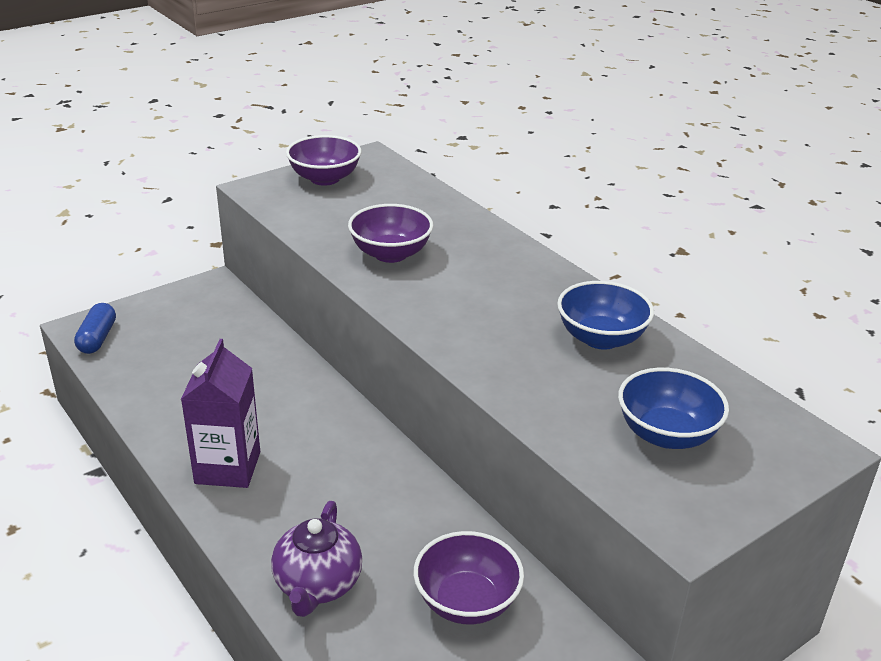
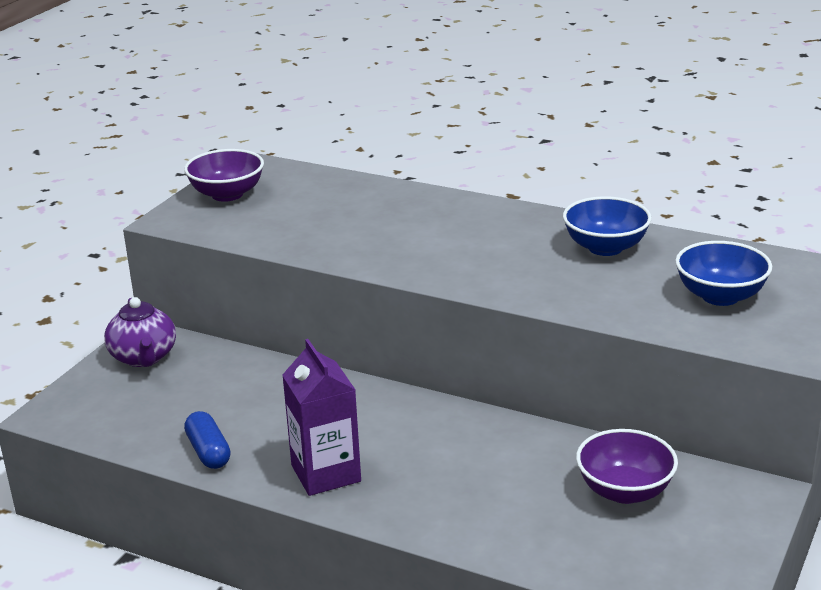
camera: 25 degrees left, 5 degrees down
(97, 338) = (76, 417): blue capsule -> blue capsule (208, 452)
(317, 585) = (496, 525): purple teapot -> purple teapot (144, 357)
(390, 254) = (362, 237): purple bowl -> none

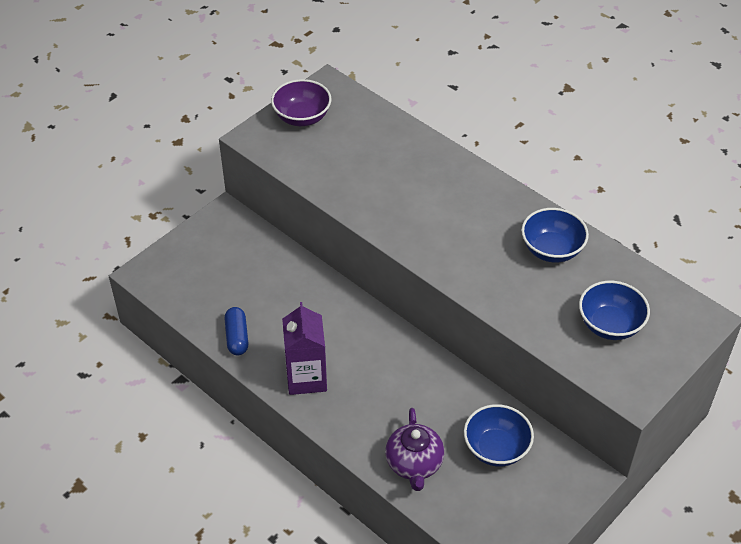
camera: 15 degrees right, 20 degrees up
(144, 357) = (219, 235): purple teapot -> purple teapot (414, 464)
(624, 491) = (496, 448): purple bowl -> blue bowl

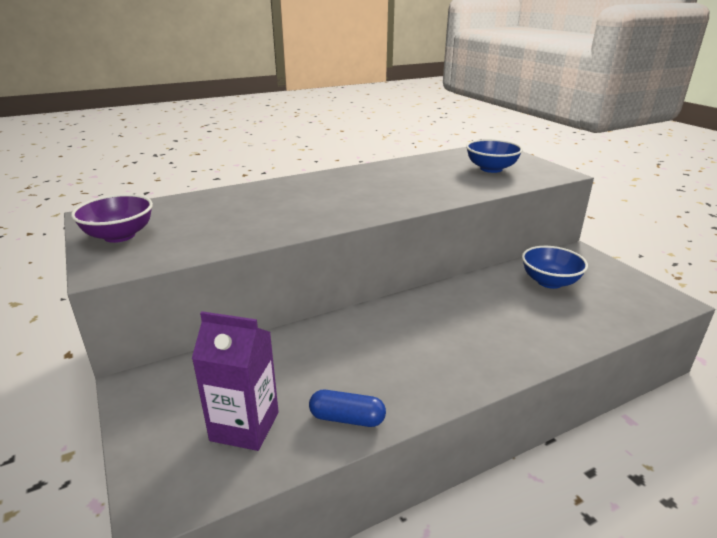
camera: 70 degrees left, 20 degrees down
(306, 378) = (436, 372): purple carton -> purple carton (245, 426)
(414, 464) = (565, 326): purple teapot -> none
(551, 250) = (405, 172): blue bowl -> none

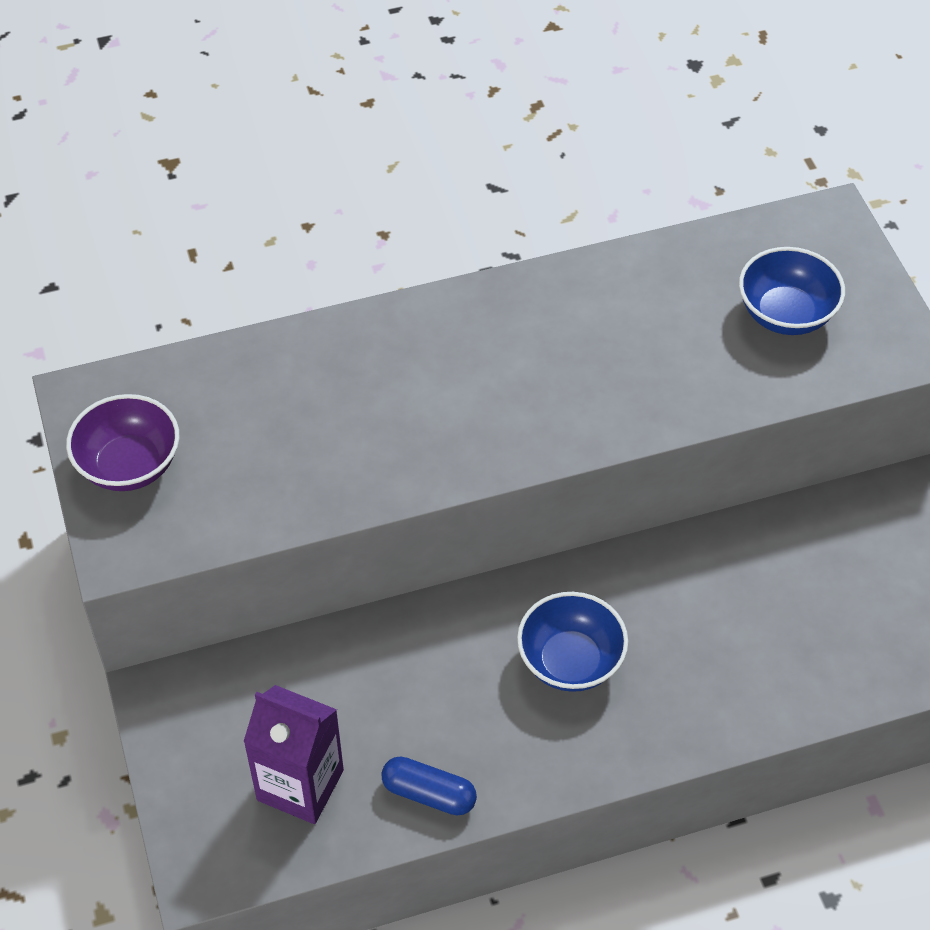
camera: 10 degrees right, 25 degrees up
(549, 282) = (822, 565): blue bowl -> blue bowl (570, 661)

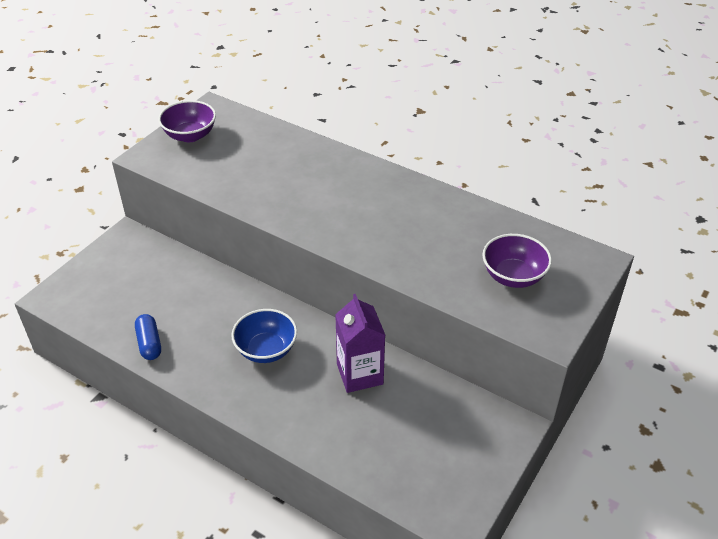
camera: 50 degrees right, 10 degrees down
(300, 785) = (119, 300): purple carton -> purple carton (360, 374)
(785, 314) = (513, 276): blue bowl -> purple bowl

